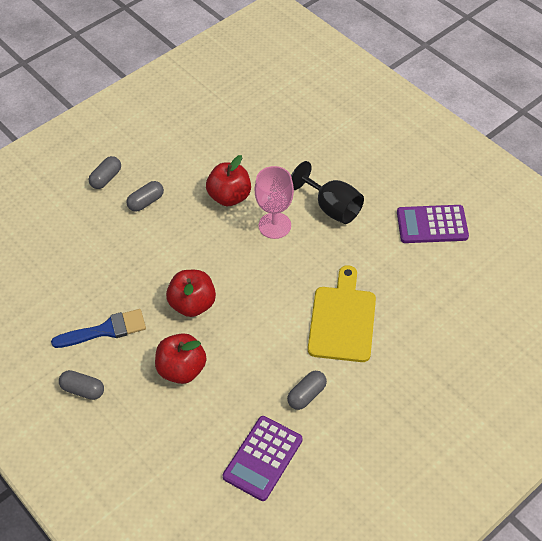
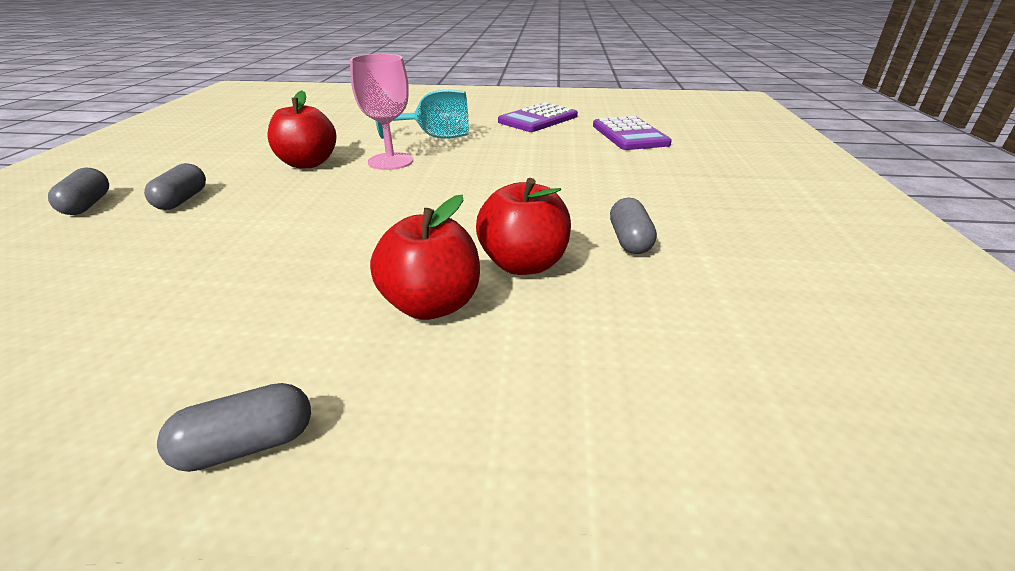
camera: 45 degrees left, 20 degrees down
(105, 330) = (224, 334): blue brush -> none
(192, 304) = (362, 243): red apple -> red apple (523, 264)
(263, 458) = (695, 322): purple calculator -> purple calculator (629, 135)
(332, 207) = (435, 137): black goblet -> turquoise goblet
(342, 320) = (562, 182): yellow cutting board -> none

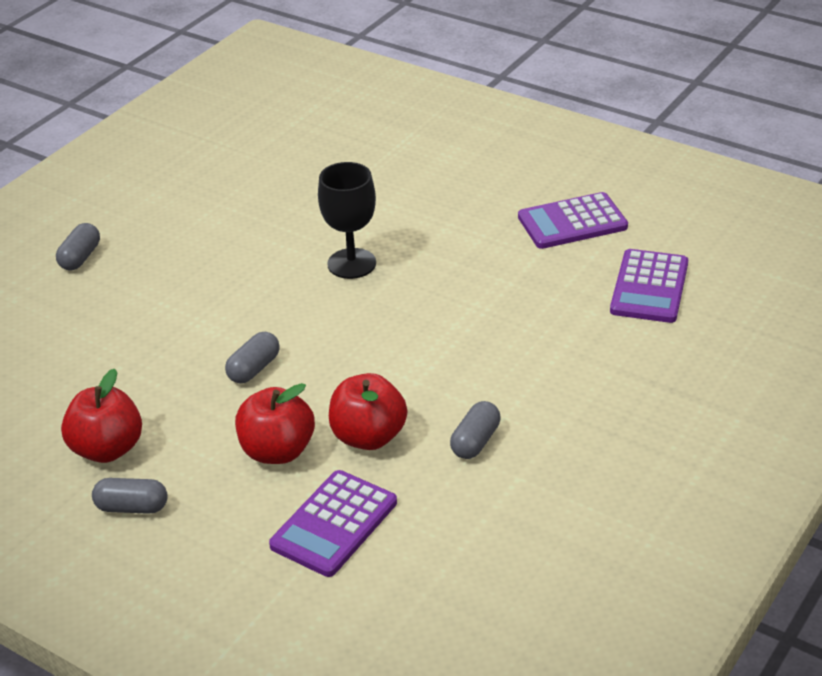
camera: 30 degrees right, 5 degrees up
(182, 200) = (151, 272): grey capsule -> grey capsule (254, 369)
(308, 163) = (273, 244): red apple -> red apple (107, 449)
(390, 161) = (351, 264): pink goblet -> black goblet
(435, 137) = (425, 229): turquoise goblet -> none
(574, 360) = (334, 524): none -> purple calculator

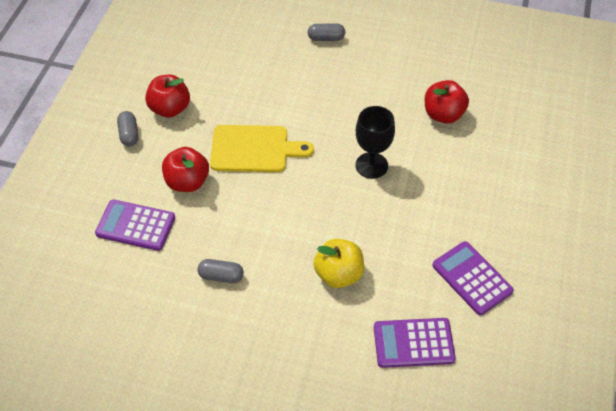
camera: 70 degrees right, 15 degrees up
(254, 369) = (254, 149): grey capsule -> yellow cutting board
(368, 437) = (211, 221): red apple -> red apple (443, 114)
(520, 328) = (338, 274): none -> yellow apple

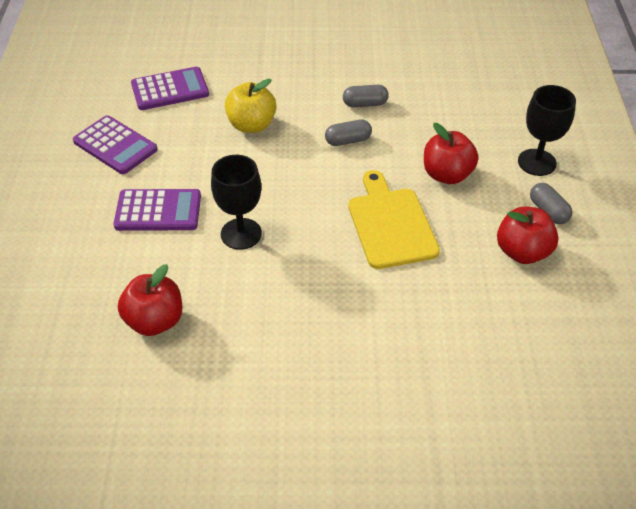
camera: 165 degrees right, 5 degrees down
(106, 177) = (537, 162): none -> black goblet
(135, 226) = (473, 127): purple calculator -> purple calculator (158, 211)
(254, 149) = (390, 224): yellow cutting board -> yellow cutting board turned 90 degrees clockwise
(326, 38) = (359, 416): grey capsule -> grey capsule (348, 141)

